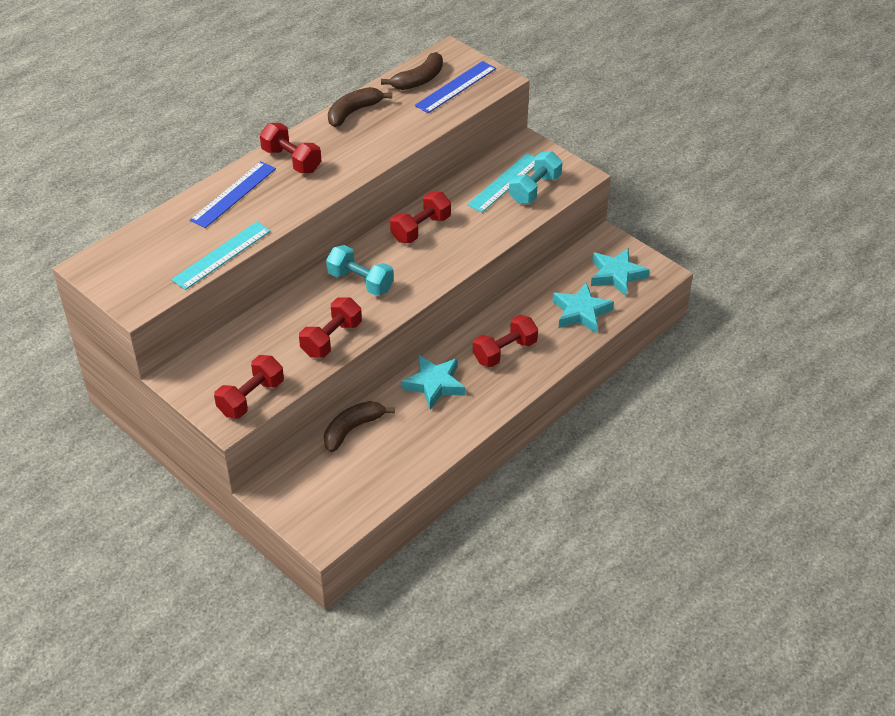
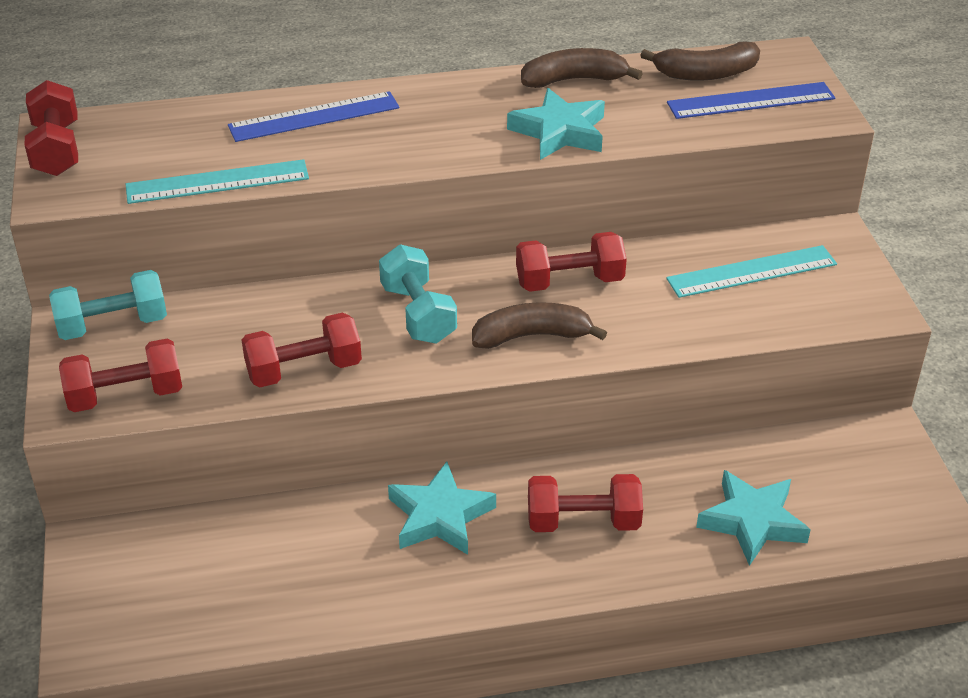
camera: 35 degrees right, 5 degrees down
(291, 160) = (430, 106): red dumbbell -> red dumbbell (56, 149)
(352, 429) = (272, 519): brown banana -> brown banana (531, 336)
(535, 189) = (789, 299): turquoise dumbbell -> turquoise dumbbell (113, 325)
(616, 275) = (858, 494): turquoise star -> turquoise star (559, 132)

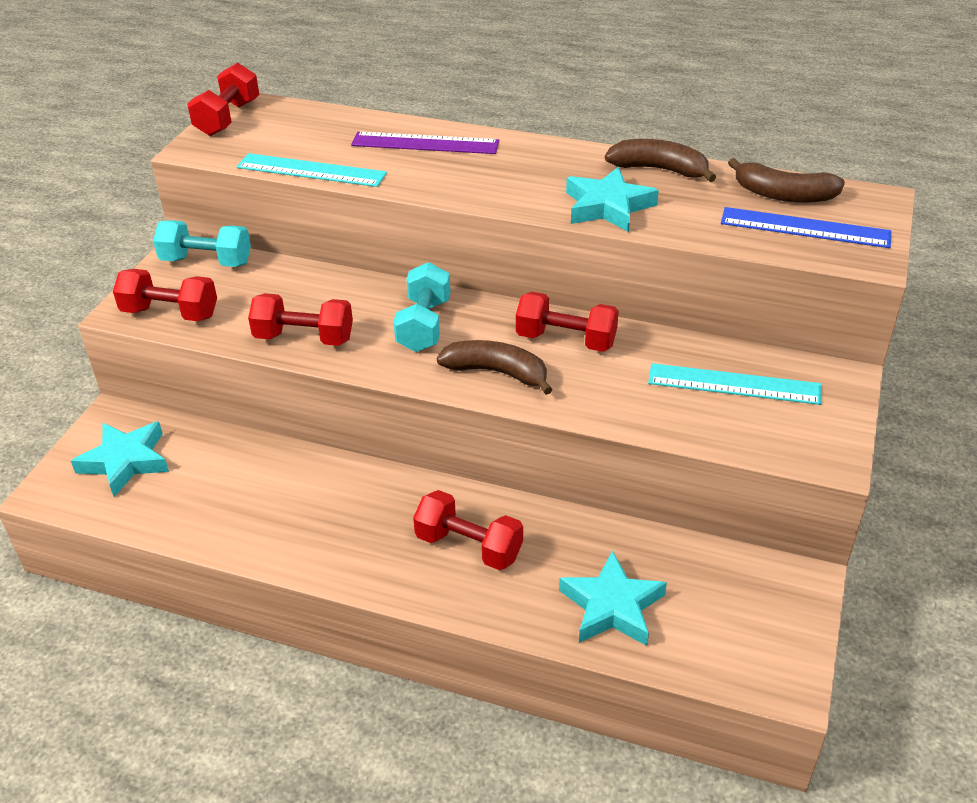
camera: 30 degrees right, 0 degrees up
(314, 116) = (425, 143): blue ruler -> purple ruler
(440, 516) = (362, 496): turquoise star -> turquoise star (125, 461)

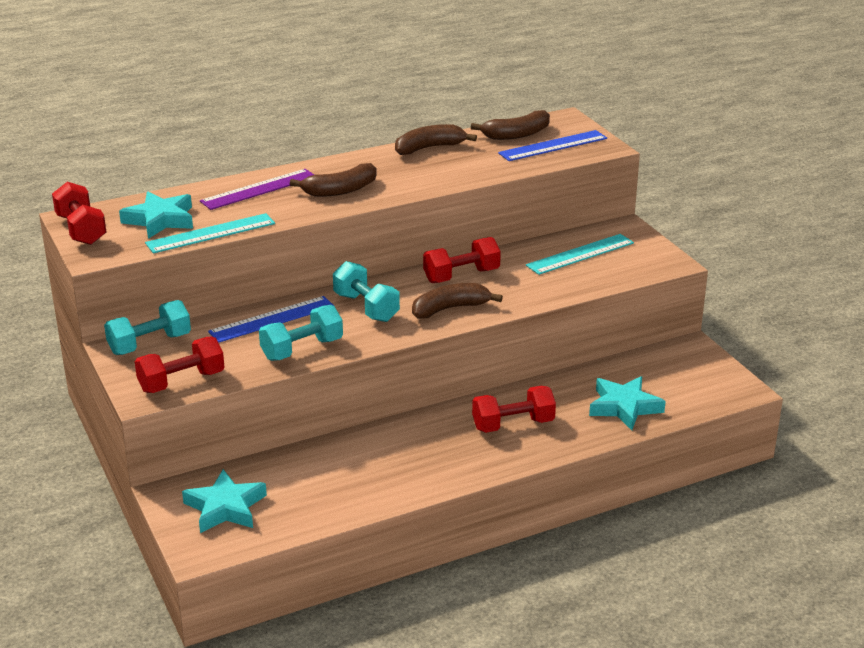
camera: 45 degrees left, 10 degrees down
(304, 338) = (302, 349): red dumbbell -> turquoise dumbbell
(329, 291) = (272, 319): none -> blue ruler
(493, 178) = (340, 190): none -> brown banana
(608, 206) = (434, 177): turquoise star -> turquoise star (160, 220)

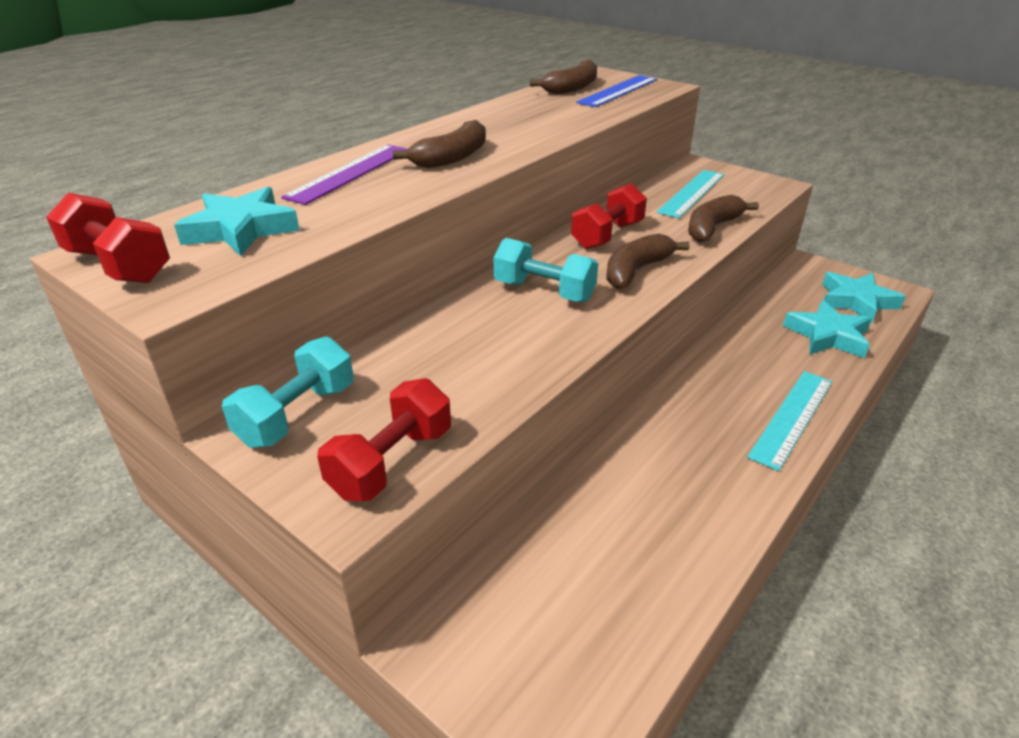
camera: 25 degrees left, 5 degrees up
(211, 233) = (332, 231): turquoise ruler -> turquoise ruler (792, 418)
(225, 508) = (534, 639): turquoise star -> turquoise star (856, 301)
(272, 319) = (444, 333): blue ruler -> none
(302, 349) = (520, 363): turquoise dumbbell -> none
(429, 148) = (502, 109): brown banana -> brown banana (712, 228)
(513, 425) = (753, 387): red dumbbell -> none

